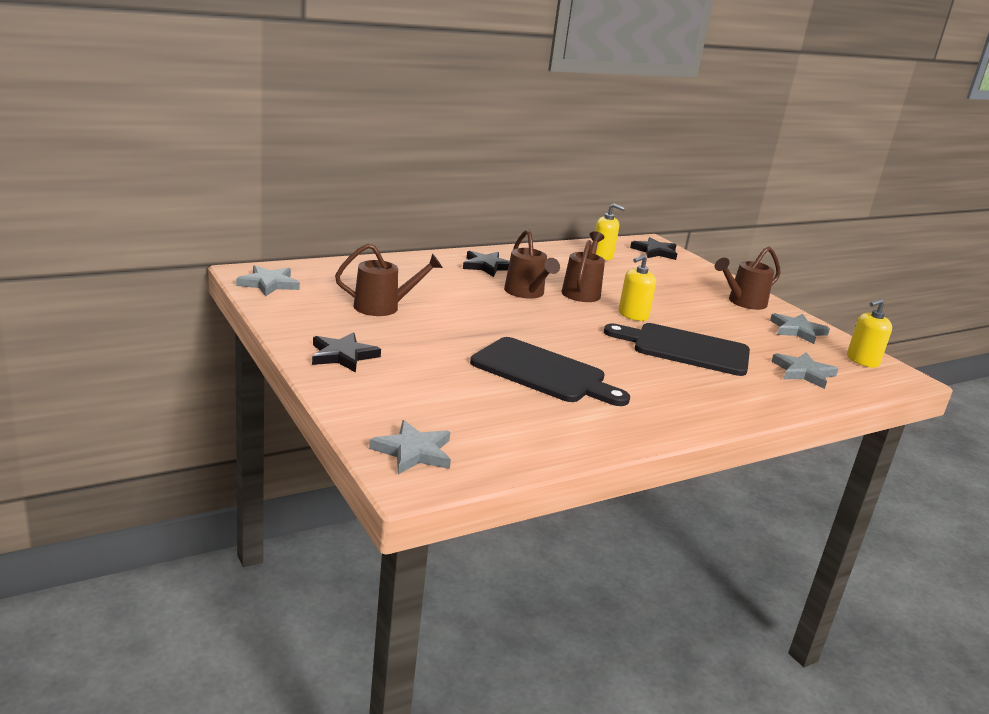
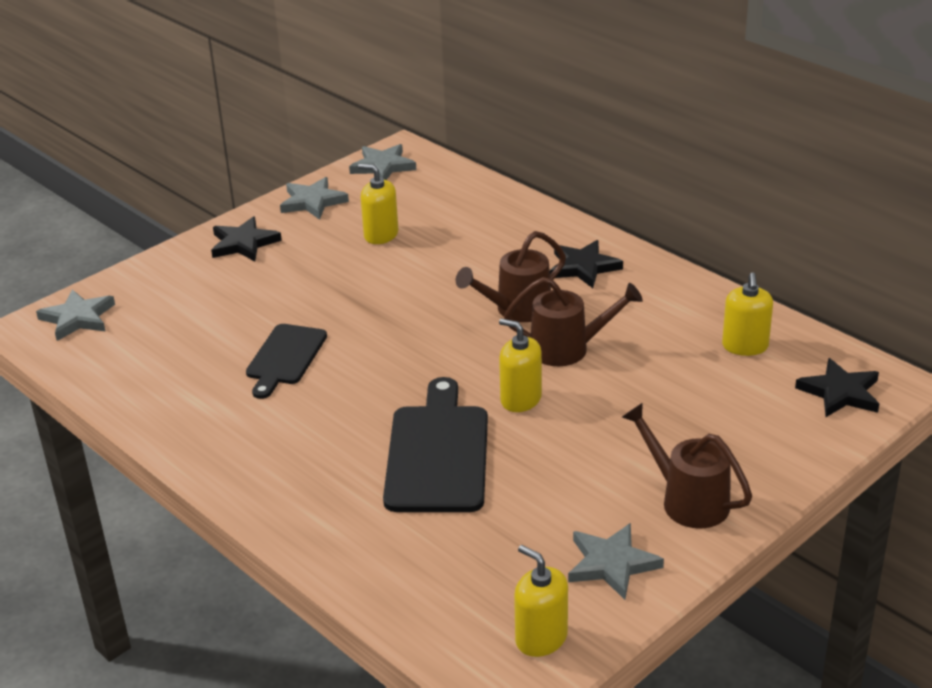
camera: 80 degrees right, 10 degrees up
(384, 307) = (381, 235): brown watering can -> yellow soap dispenser
(543, 372) = (285, 358): black cutting board -> black cutting board, size x0.64
(803, 373) = (439, 568): grey star -> grey star (312, 202)

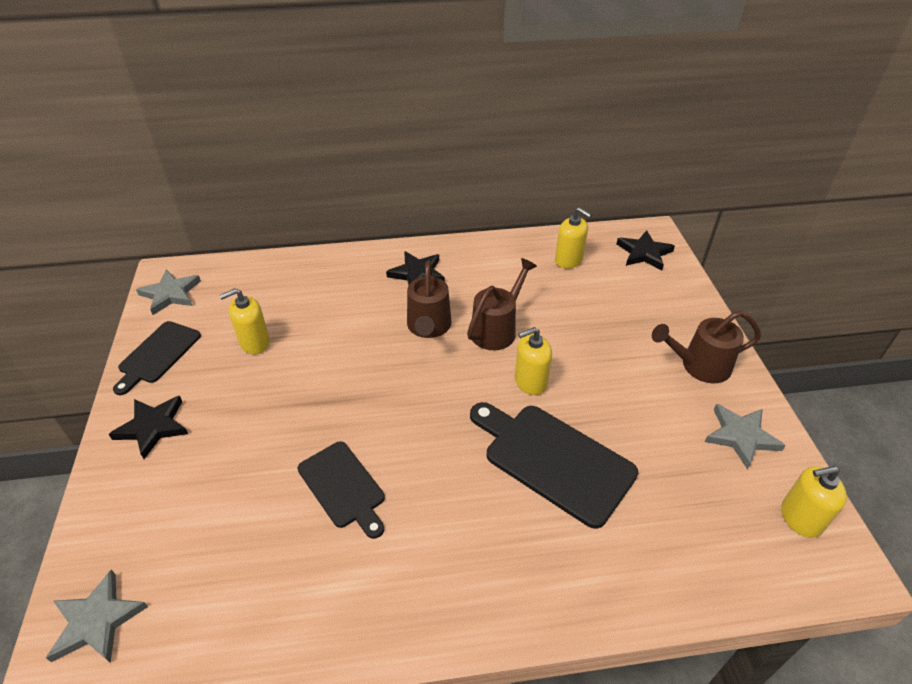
camera: 55 degrees left, 10 degrees up
(312, 202) = (158, 355): grey star -> black cutting board

